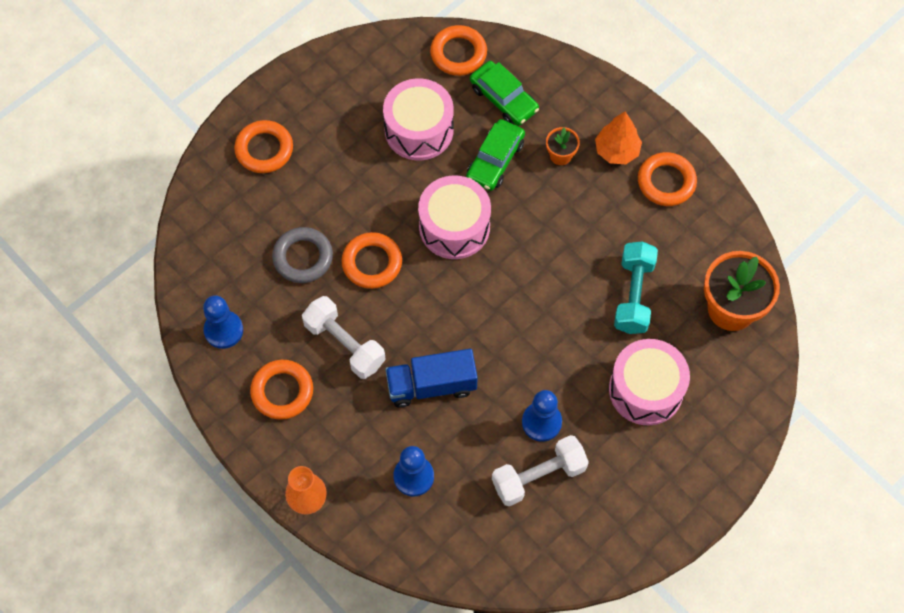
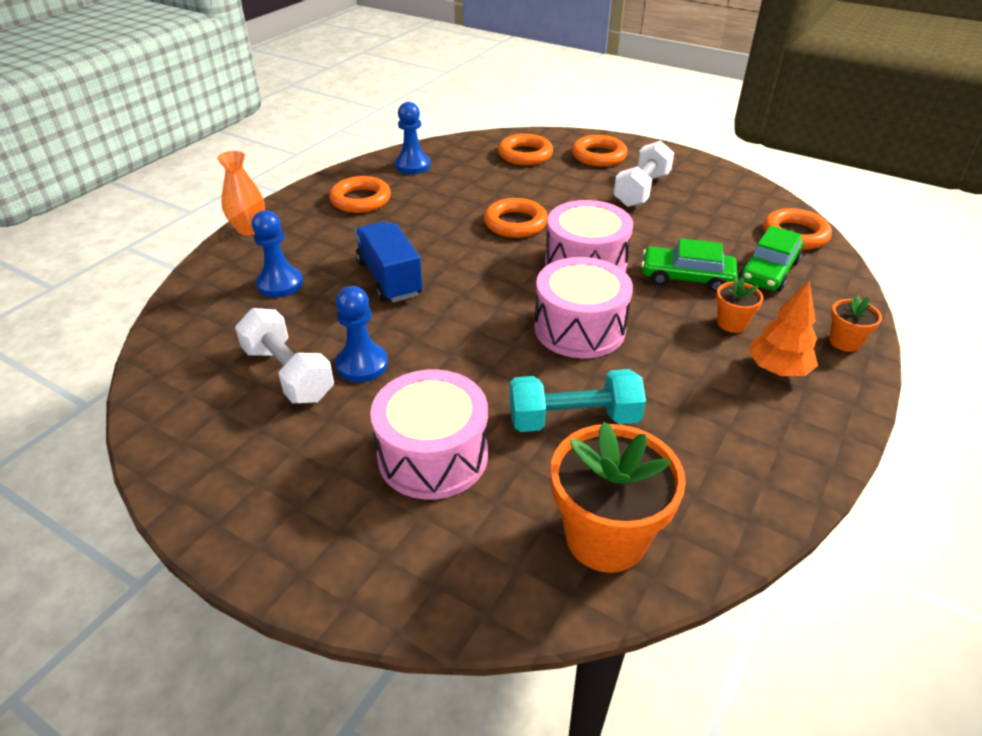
camera: 75 degrees right, 25 degrees down
(303, 257) = (501, 189): grey ring -> none
(344, 344) = (420, 222): white dumbbell -> white dumbbell (641, 190)
(419, 130) = (683, 226): pink drum -> pink drum (579, 328)
(599, 95) = (844, 342): none -> orange flower pot
(666, 182) = (769, 425): orange ring -> orange ring (525, 155)

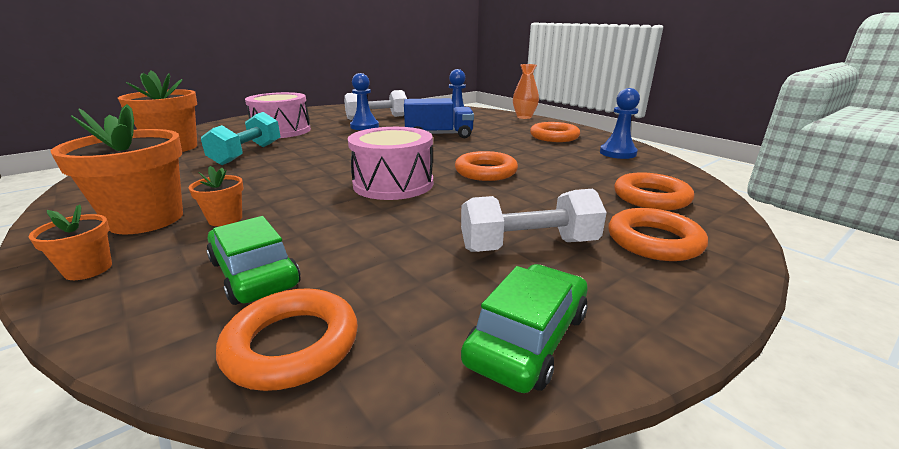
camera: 110 degrees right, 15 degrees down
(579, 328) = (317, 168): pink drum -> none
(641, 190) = (529, 246): white dumbbell -> white dumbbell turned 60 degrees counterclockwise
(686, 277) = (316, 219): green car -> green car (528, 337)
(777, 369) = (146, 219): orange tree -> orange flower pot

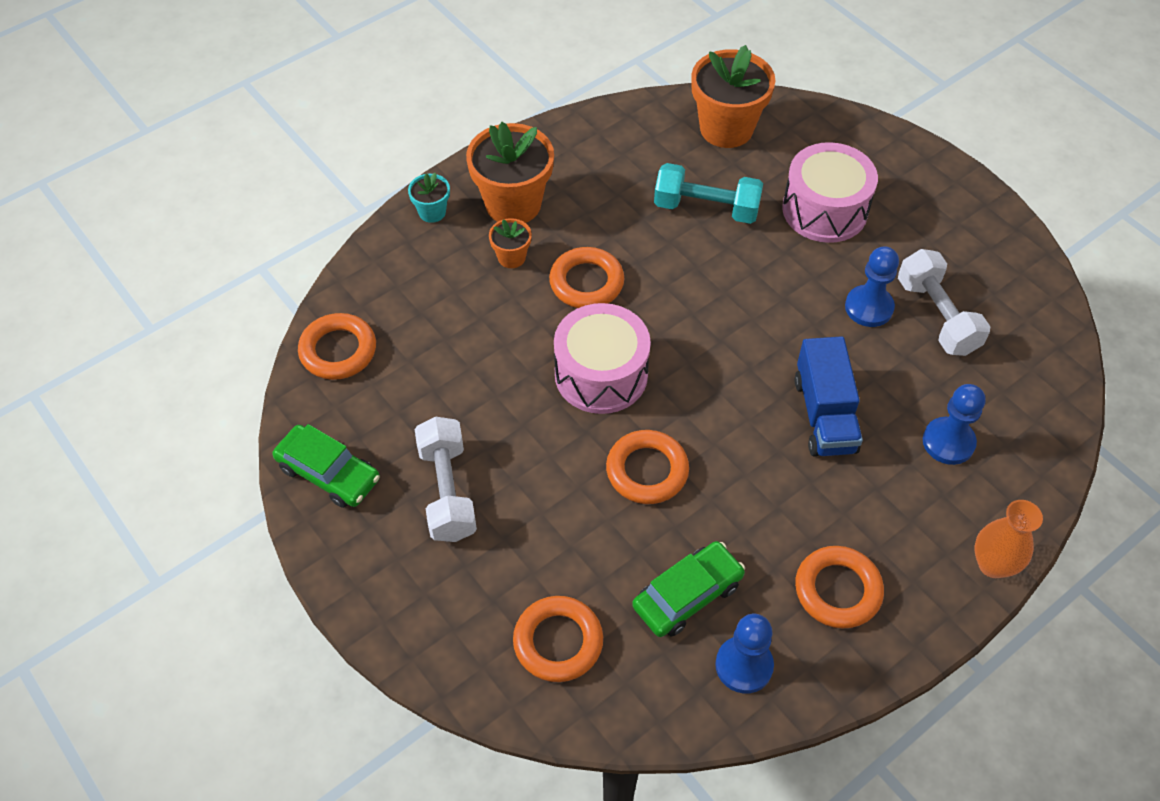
camera: 90 degrees right, 30 degrees up
(88, 269) = (432, 212): orange flower pot -> turquoise flower pot
(254, 273) = (419, 307): green car -> green car (687, 595)
(654, 241) = (449, 600): orange ring -> orange ring (586, 282)

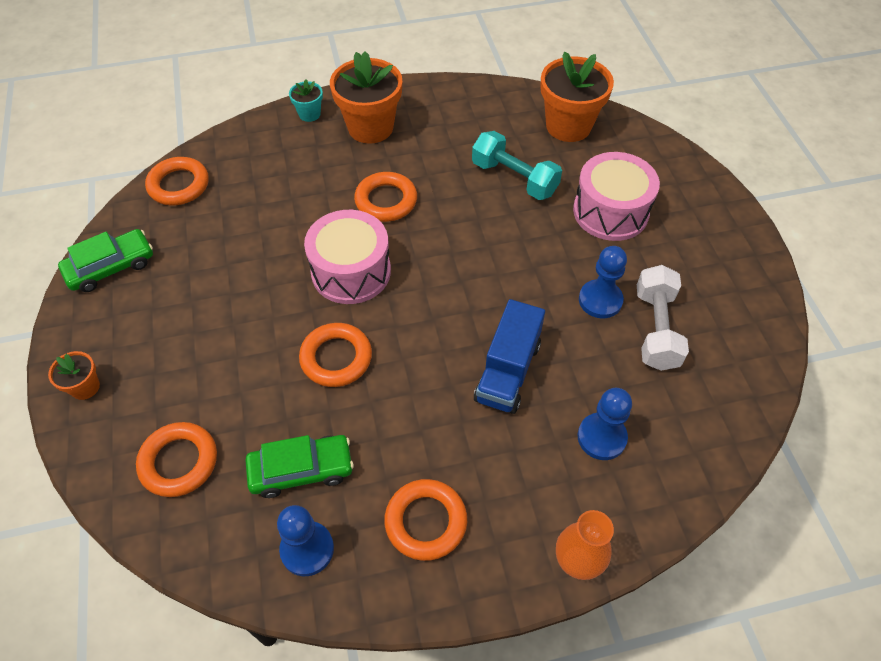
camera: 25 degrees right, 0 degrees up
(328, 473) = (111, 267): green car -> green car turned 90 degrees counterclockwise
(447, 491) = (181, 313): white dumbbell -> none
(511, 257) = (343, 164): orange flower pot -> orange flower pot (85, 387)

